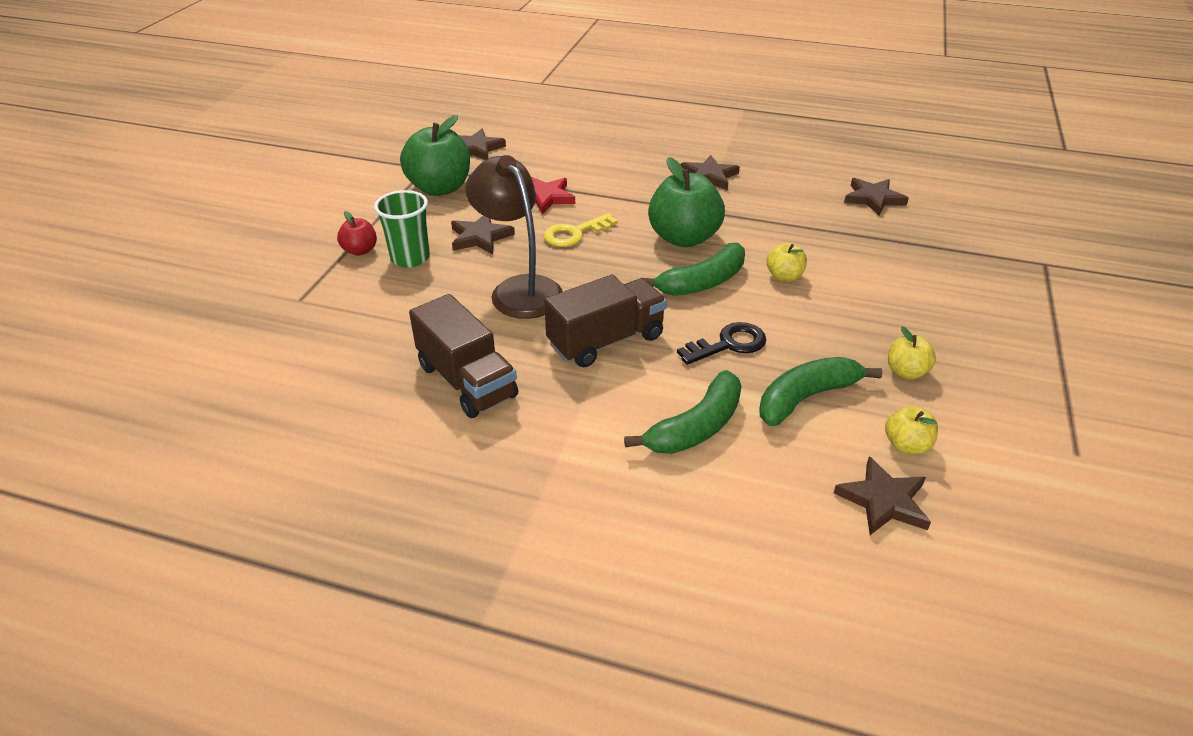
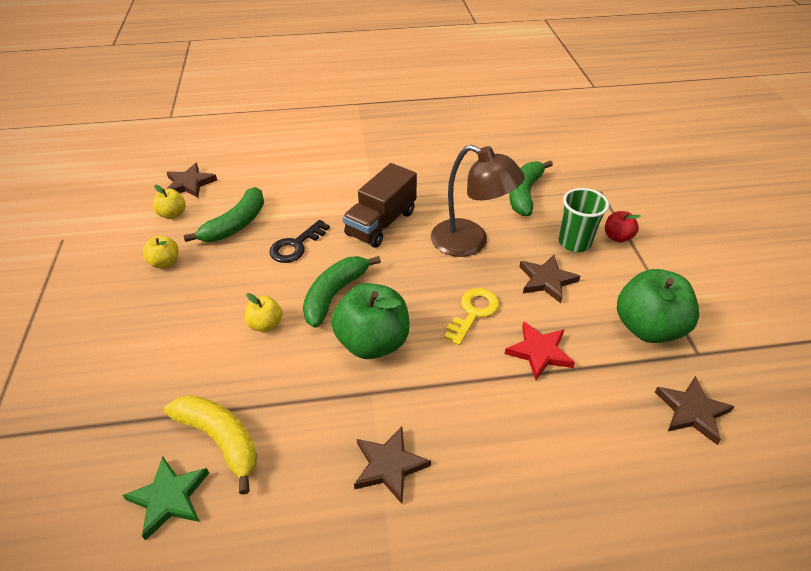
camera: 155 degrees right, 5 degrees up
(467, 381) = (445, 176): brown truck -> none
(696, 427) = (300, 190): green banana -> green banana (524, 194)
(834, 215) = (220, 439): none -> yellow banana
(873, 199) = (169, 498): brown star -> green star

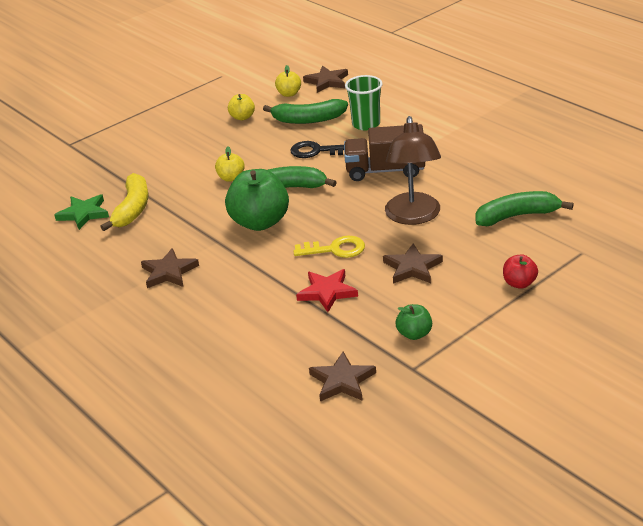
camera: 60 degrees right, 10 degrees down
(574, 242) = (480, 264): green cup -> green cup (366, 124)
(647, 327) = (414, 334): green apple -> green apple, size x0.50

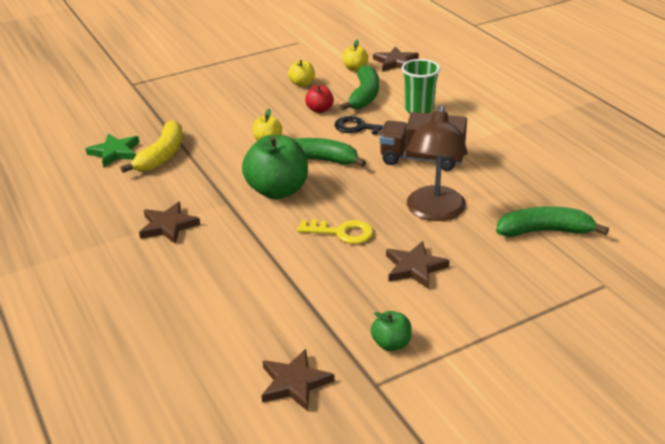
camera: 10 degrees right, 0 degrees up
(308, 119) = (364, 96): green banana -> green banana turned 90 degrees counterclockwise
(327, 292) = (316, 278): red star -> none
(519, 283) = (525, 308): red apple -> red apple (319, 110)

